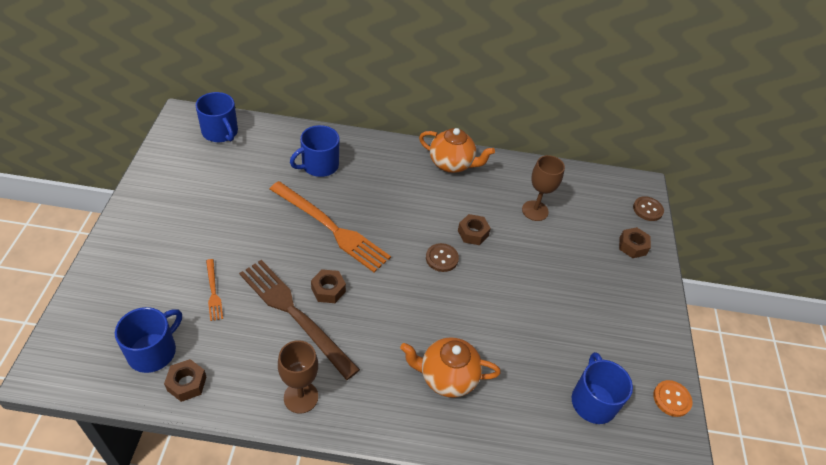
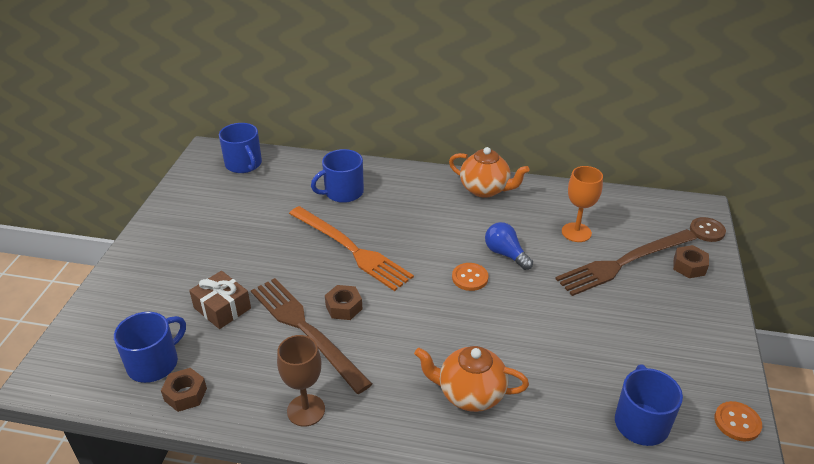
camera: 10 degrees right, 10 degrees down
(213, 292) = (222, 308): orange fork -> brown gift
(442, 258) = (470, 278): brown button -> orange button
(473, 233) = (505, 254): brown nut -> blue light bulb
(535, 211) = (576, 232): brown goblet -> orange goblet
(577, 242) = (623, 263): none -> brown fork

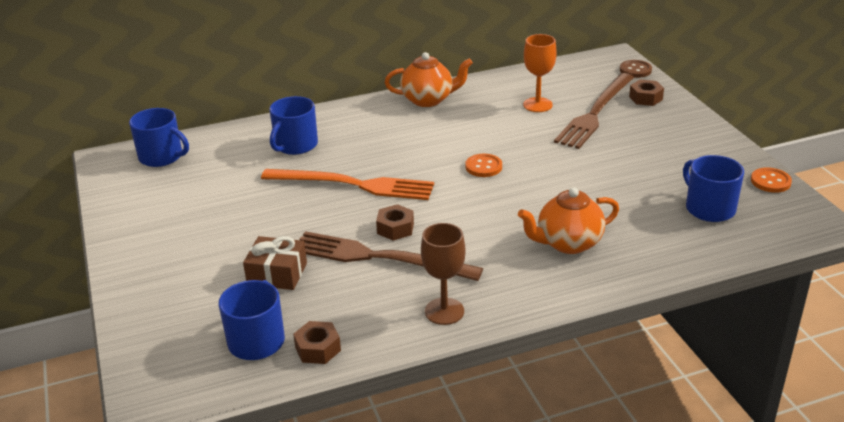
camera: 30 degrees left, 5 degrees down
(505, 254) = (495, 140): blue light bulb -> none

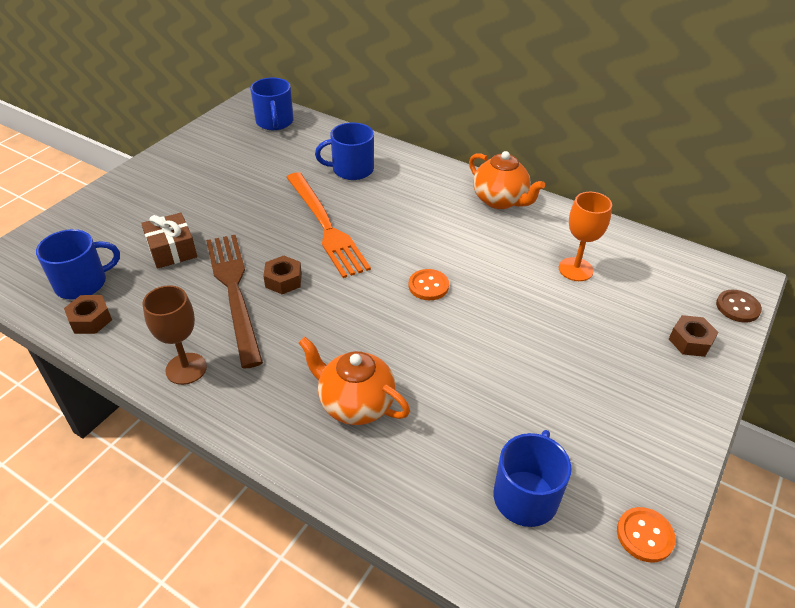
camera: 50 degrees right, 10 degrees up
(595, 113) = (612, 316): brown fork -> none

